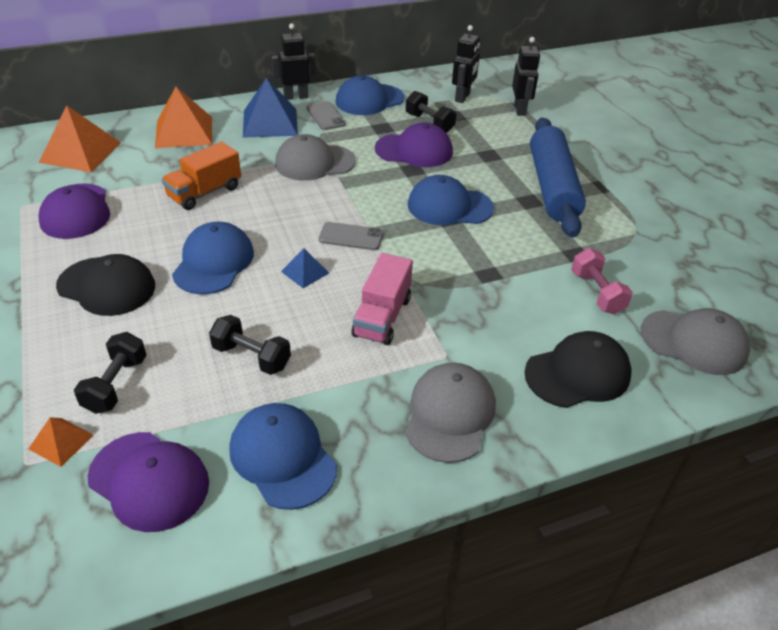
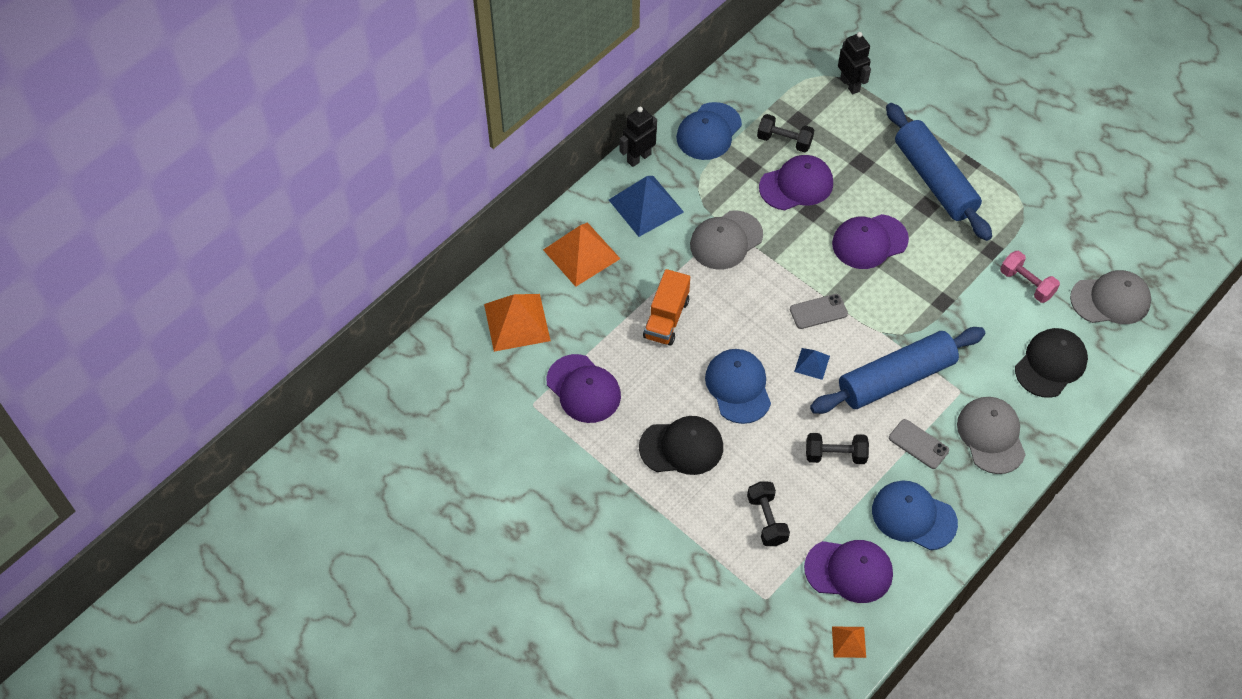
camera: 25 degrees left, 15 degrees up
(61, 441) = (772, 574): orange pyramid -> orange pyramid (848, 642)
(325, 116) = (687, 173): grey phone -> grey phone (918, 444)
(382, 317) = (896, 378): pink truck -> blue rolling pin
(449, 206) = (869, 242): blue cap -> purple cap
(462, 97) = (789, 89): black robot -> none

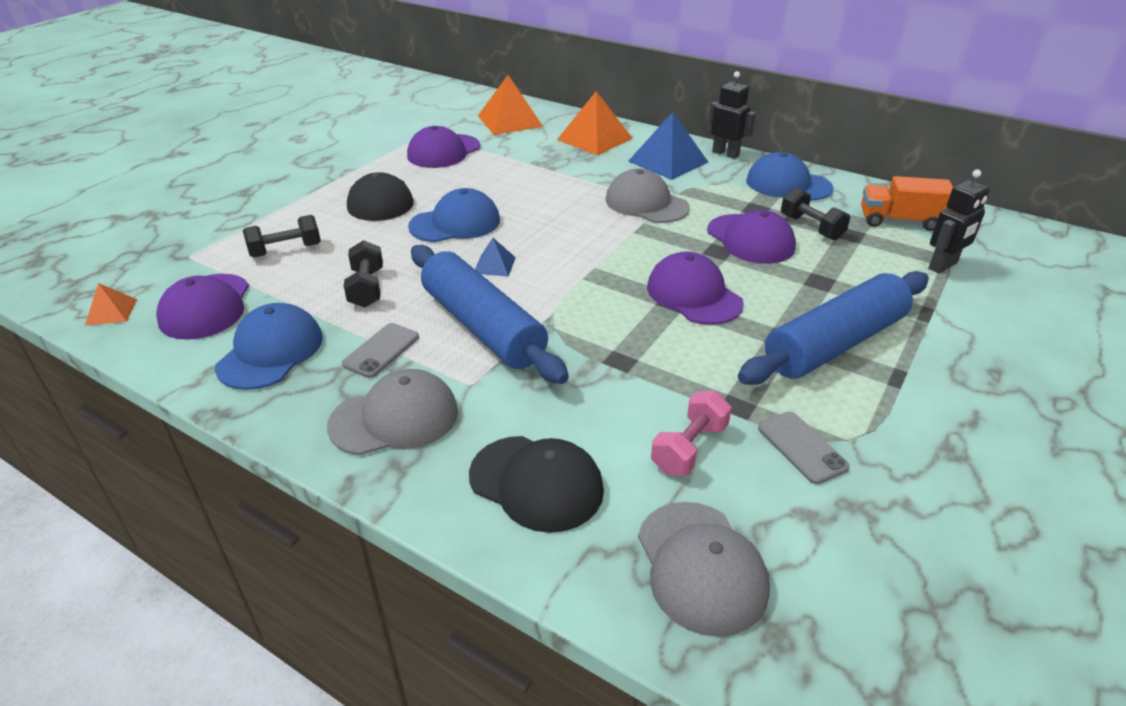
camera: 80 degrees right, 20 degrees down
(666, 318) = (533, 181): orange truck -> orange truck (899, 221)
(784, 141) = (811, 227): black dumbbell -> black dumbbell turned 45 degrees counterclockwise
(818, 311) = (570, 265): grey phone -> grey phone (802, 447)

